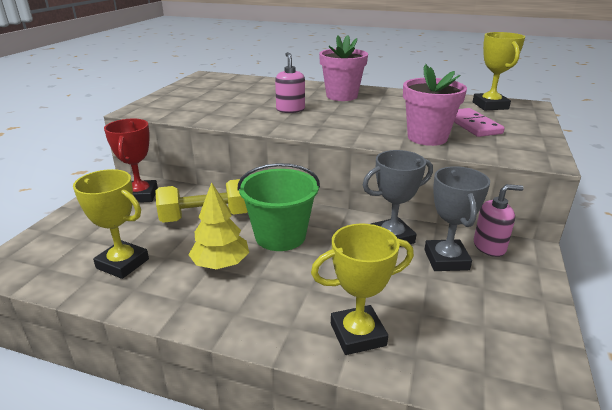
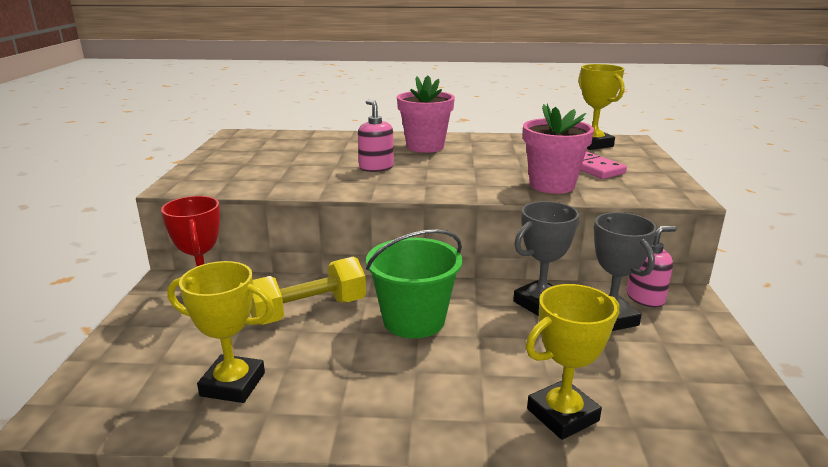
camera: 15 degrees left, 5 degrees down
(221, 264) = (360, 364): yellow tree -> none

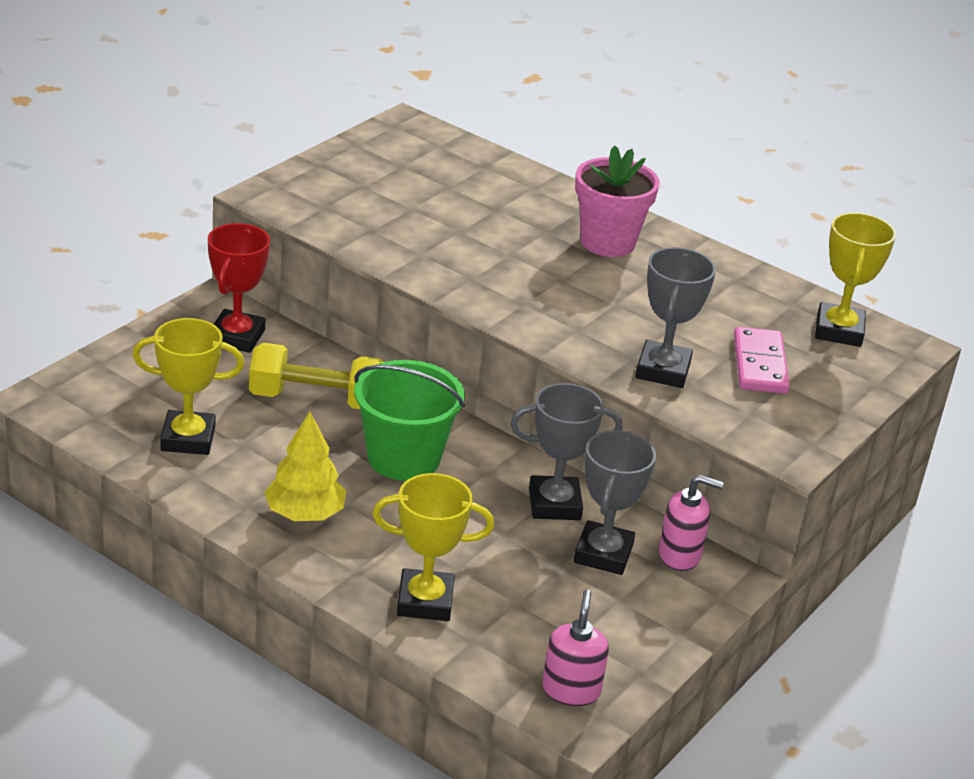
camera: 30 degrees right, 10 degrees up
(233, 384) = (188, 439): yellow trophy -> yellow trophy turned 45 degrees counterclockwise
(376, 167) = (500, 255): pink soap dispenser -> pink soap dispenser (571, 690)
(392, 395) = (304, 514): none -> yellow tree
(552, 185) = (663, 370): pink flower pot -> grey trophy

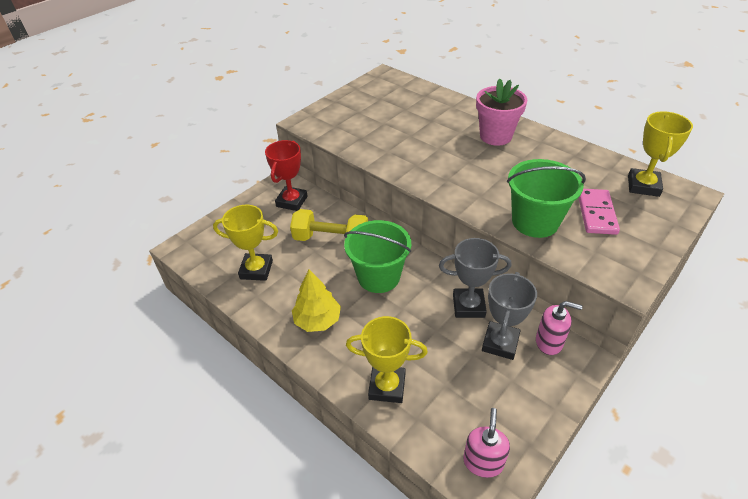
camera: 10 degrees right, 10 degrees up
(663, 370) = (535, 221): grey trophy -> green bucket

